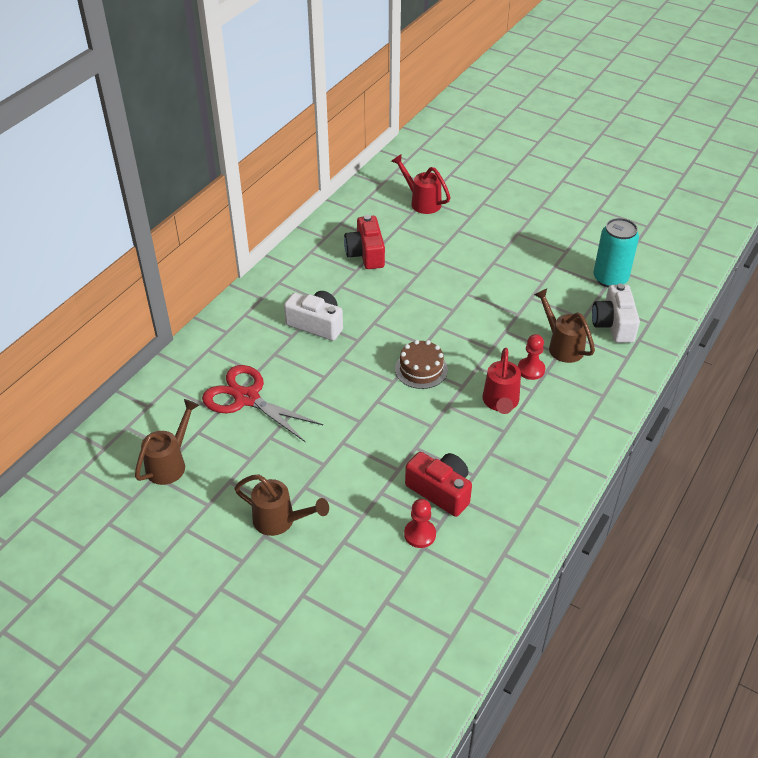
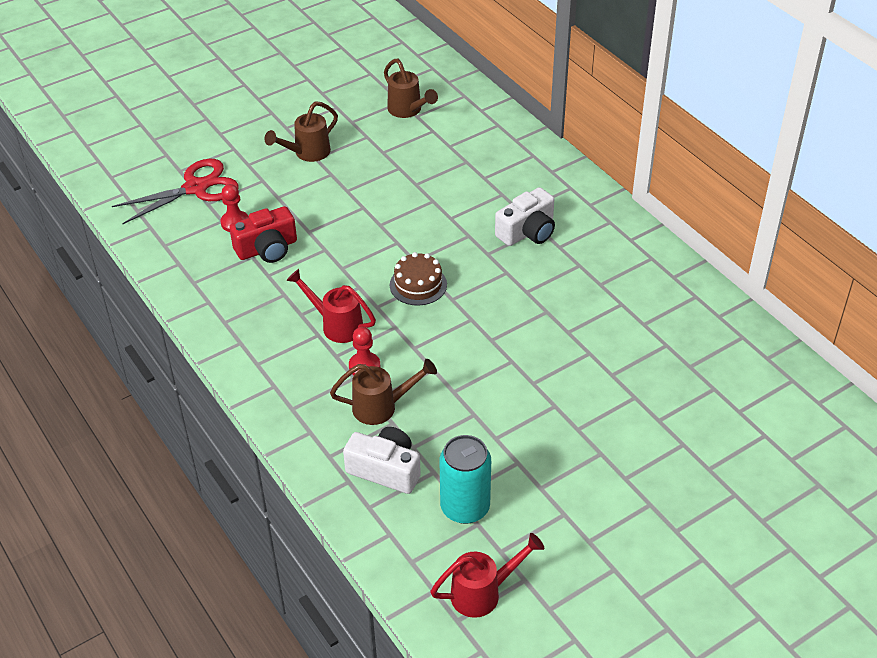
camera: 115 degrees right, 0 degrees up
(247, 398) = (454, 165): red scissors -> red scissors (196, 188)
(366, 253) = (626, 300): red camera -> none
(421, 202) = (710, 383): red watering can -> red watering can (483, 593)

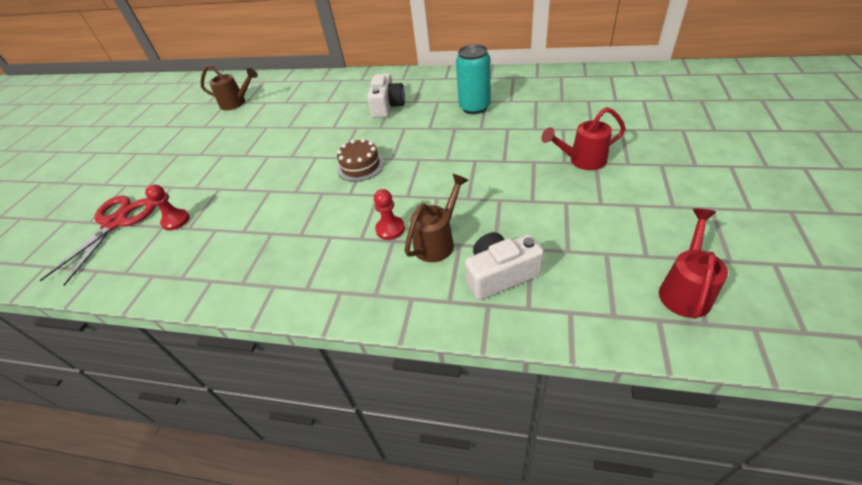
camera: 40 degrees left, 0 degrees up
(267, 249) = (222, 218): red camera -> none
(307, 153) = (190, 156): brown watering can -> none
(336, 325) = (335, 222): red watering can -> red watering can (581, 161)
(465, 507) = (583, 251): turquoise can -> turquoise can (474, 107)

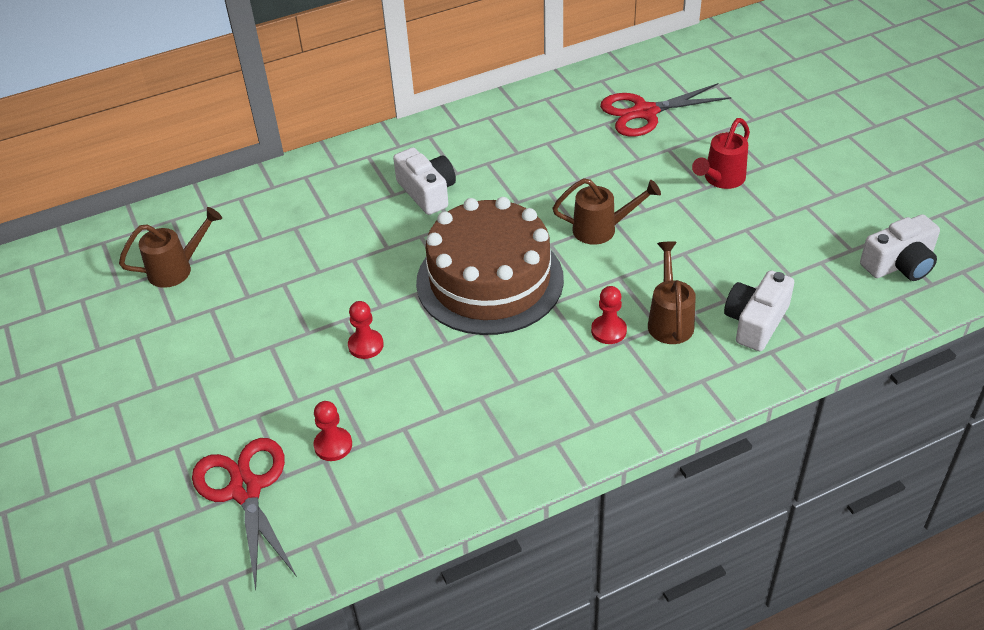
camera: 40 degrees left, 0 degrees up
(258, 174) = (366, 345): none -> red pawn
(360, 166) = (489, 280): brown cake -> brown cake, size x2.27
(461, 162) = (602, 229): none -> brown watering can
(474, 107) = (543, 155): turquoise can -> none
(570, 102) = (645, 112): none -> red scissors
(685, 289) = (899, 264): red watering can -> white camera

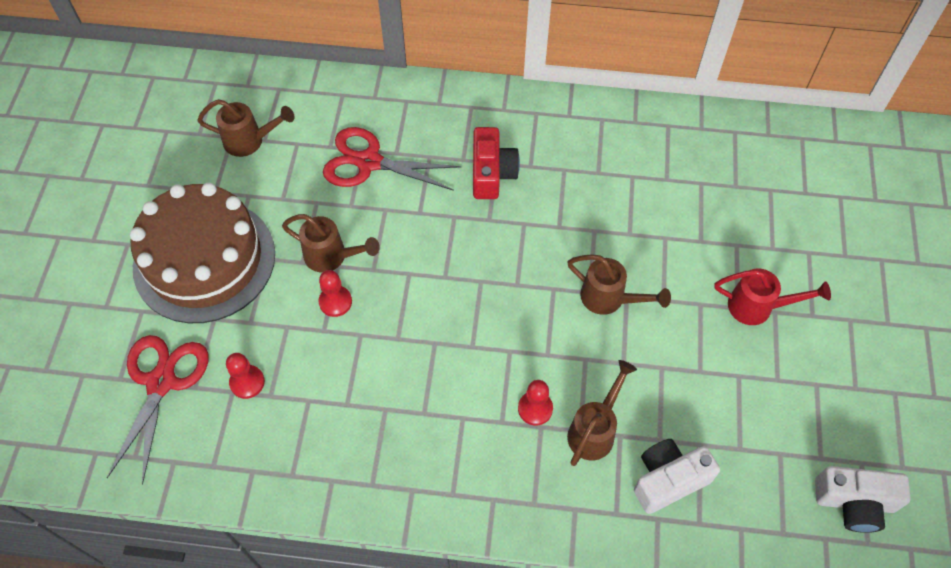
camera: 30 degrees right, 15 degrees up
(333, 315) = (332, 257): none -> brown watering can
(427, 192) = (492, 173): white camera -> red camera
(489, 280) = (476, 296): brown cake -> brown cake (204, 260)
(645, 112) = (747, 191): red scissors -> red scissors (369, 162)
(720, 180) = (758, 307): red watering can -> red watering can turned 150 degrees counterclockwise

